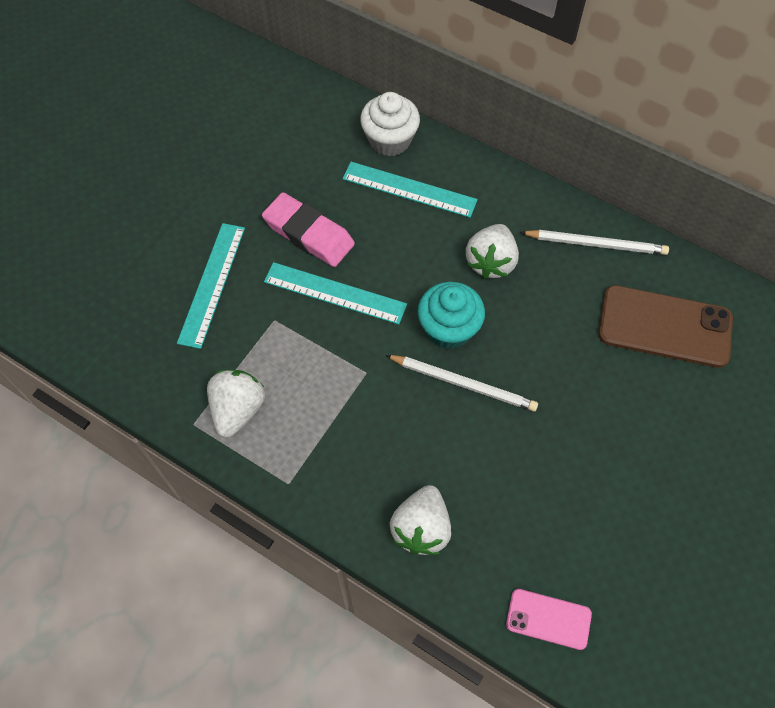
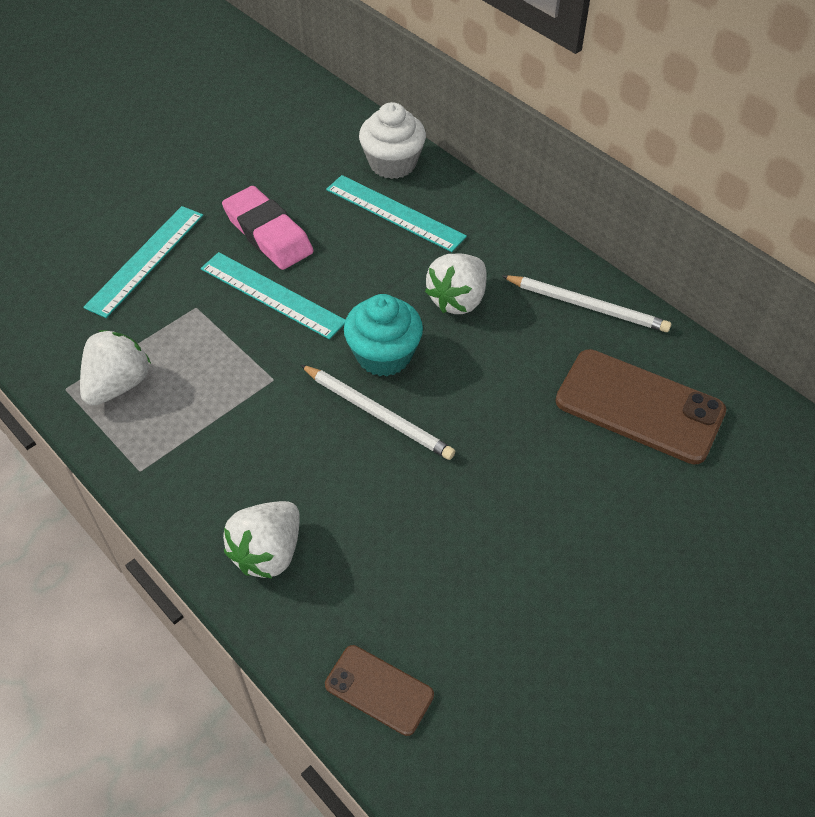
camera: 15 degrees right, 10 degrees down
(548, 619) = (379, 690): pink phone -> brown phone

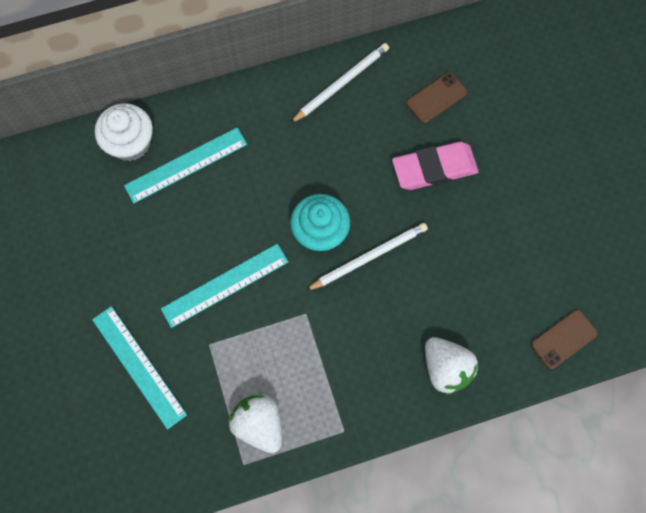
camera: 65 degrees left, 20 degrees up
(268, 234) = (159, 264): pink eraser -> pink eraser (434, 168)
(458, 300) = (294, 161): white strawberry -> none
(639, 406) = (436, 98): brown phone -> brown phone, size x0.54

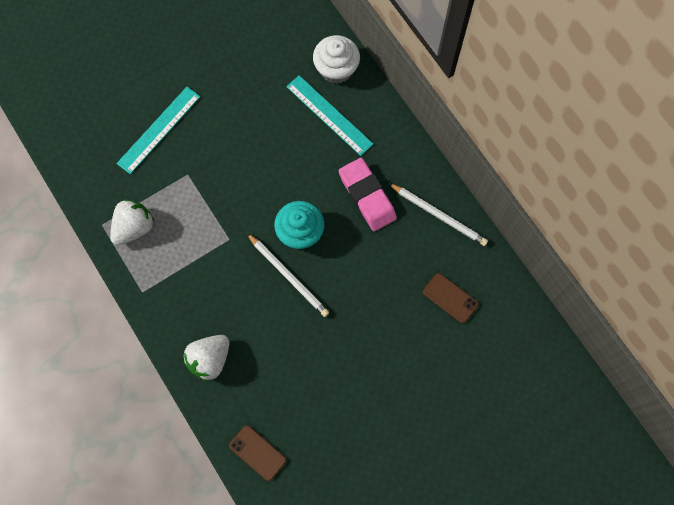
camera: 75 degrees right, 0 degrees up
(225, 285) = (237, 172): turquoise ruler -> none
(434, 168) = (382, 311): pink eraser -> pink eraser (367, 196)

